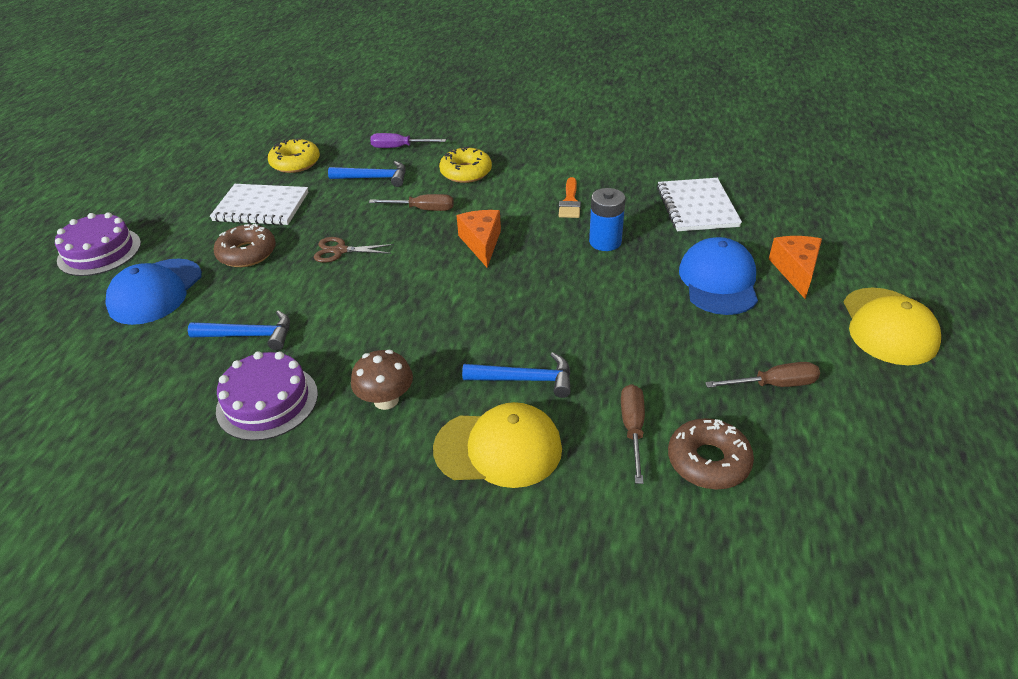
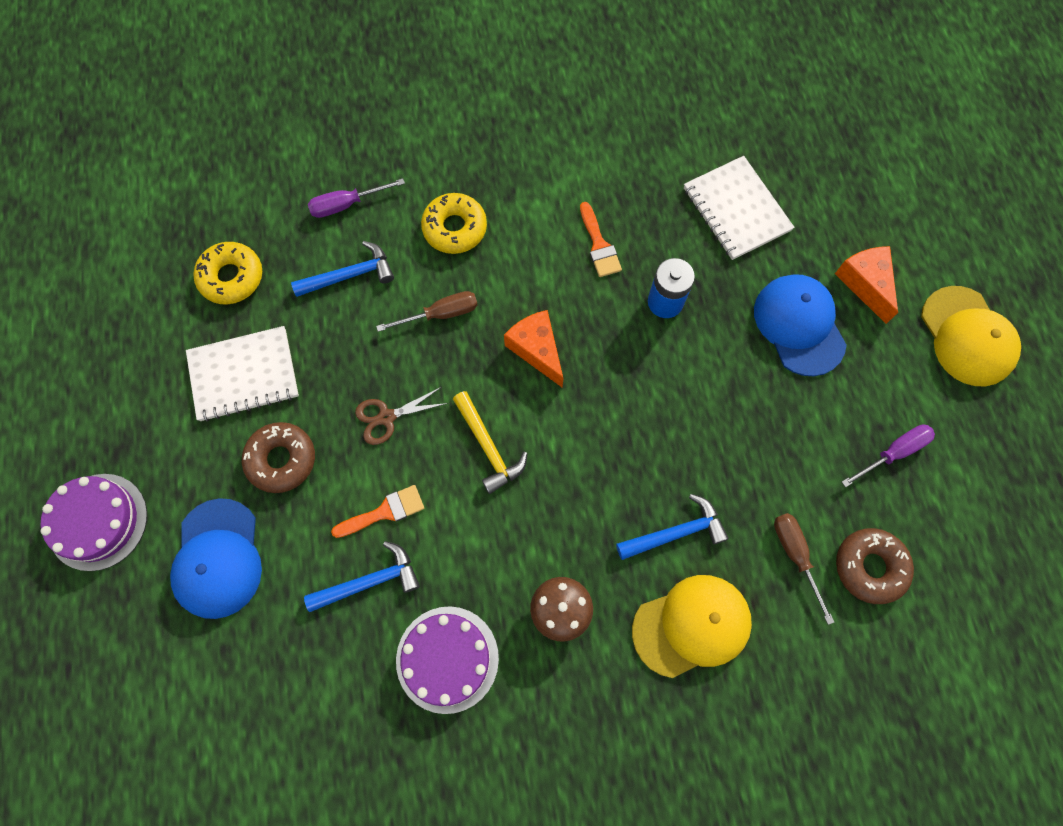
camera: 25 degrees left, 30 degrees up
(295, 300) = (384, 512): none -> orange brush
(403, 285) = (488, 447): none -> yellow hammer
(773, 384) = (893, 453): brown screwdriver -> purple screwdriver

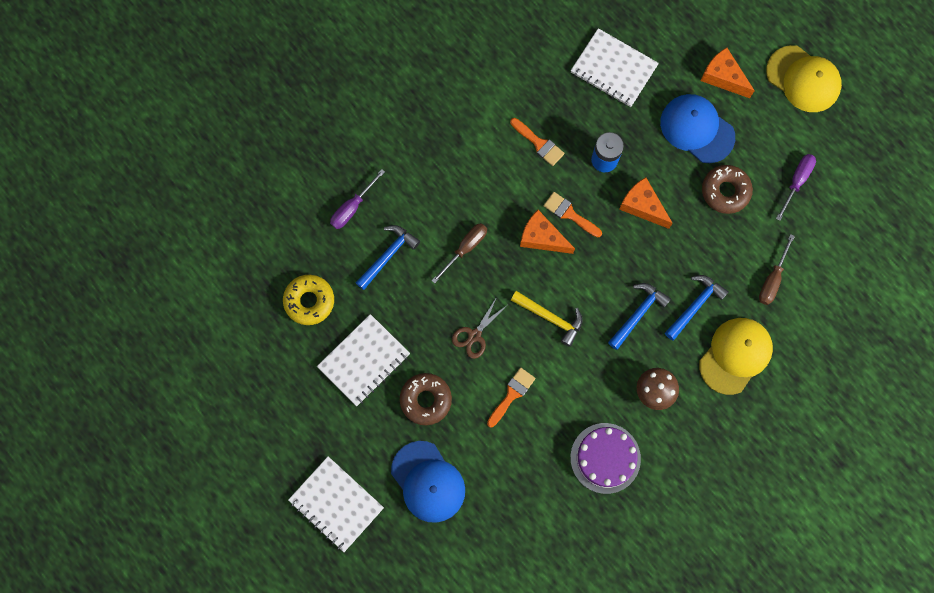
camera: 30 degrees left, 5 degrees up
(98, 521) = (336, 504): purple cake -> white notebook
(370, 581) = (530, 440): blue hammer -> blue hammer (638, 314)
(455, 228) = (436, 184): yellow donut -> none
(586, 340) = (569, 214): none -> orange brush
(679, 378) = (642, 206): none -> orange cheese
(795, 556) = (772, 279): brown screwdriver -> brown screwdriver turned 105 degrees counterclockwise
(870, 567) = (818, 261): brown donut -> brown donut (725, 191)

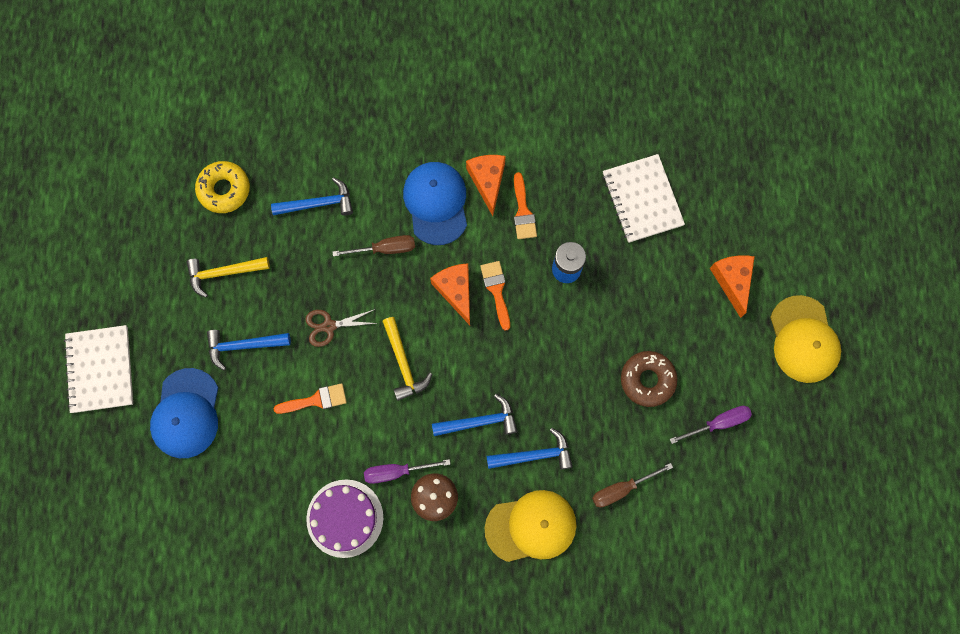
camera: 40 degrees right, 0 degrees up
(352, 207) = (325, 142): purple screwdriver -> purple screwdriver (397, 471)
(364, 361) = (224, 273): white notebook -> yellow hammer
(426, 400) = (244, 346): brown donut -> blue hammer
(642, 206) = (564, 334): orange cheese -> orange cheese (487, 181)
(697, 129) = (669, 307): blue cap -> blue cap (436, 203)

